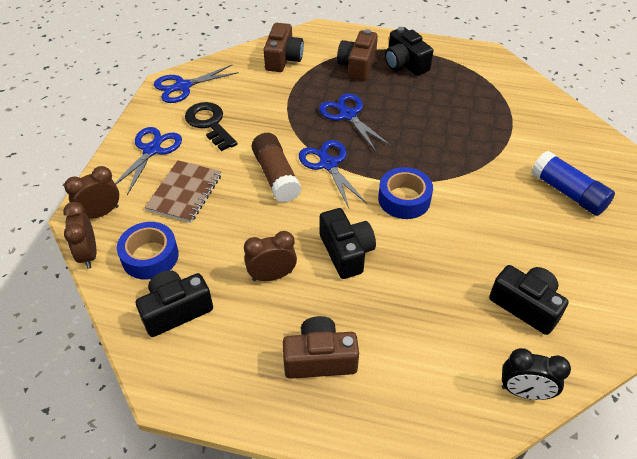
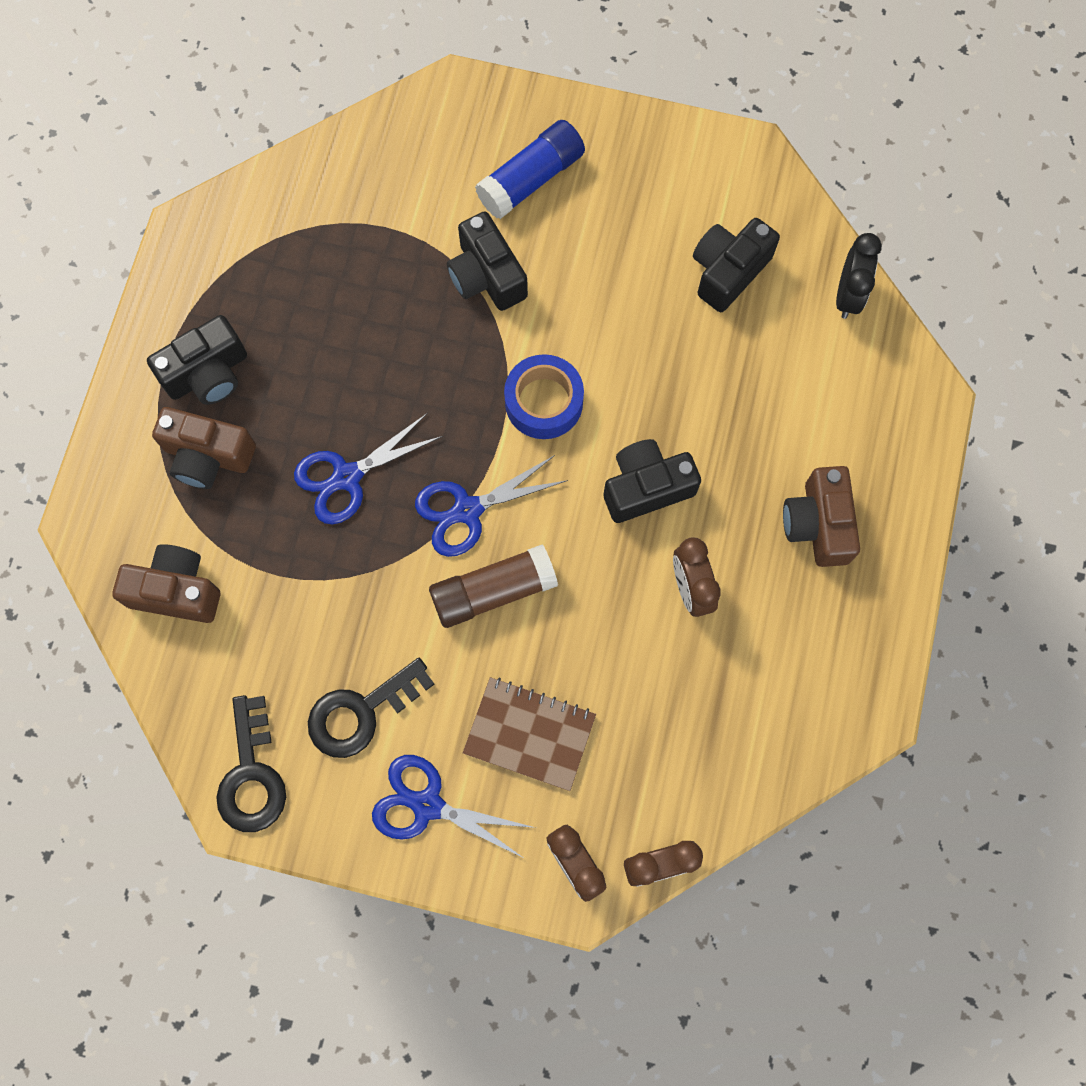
camera: 90 degrees left, 25 degrees up
(150, 256) = (660, 768): blue tape -> none
(176, 310) = (754, 716): black camera -> black camera (486, 276)
(182, 86) = (251, 775): blue scissors -> black key

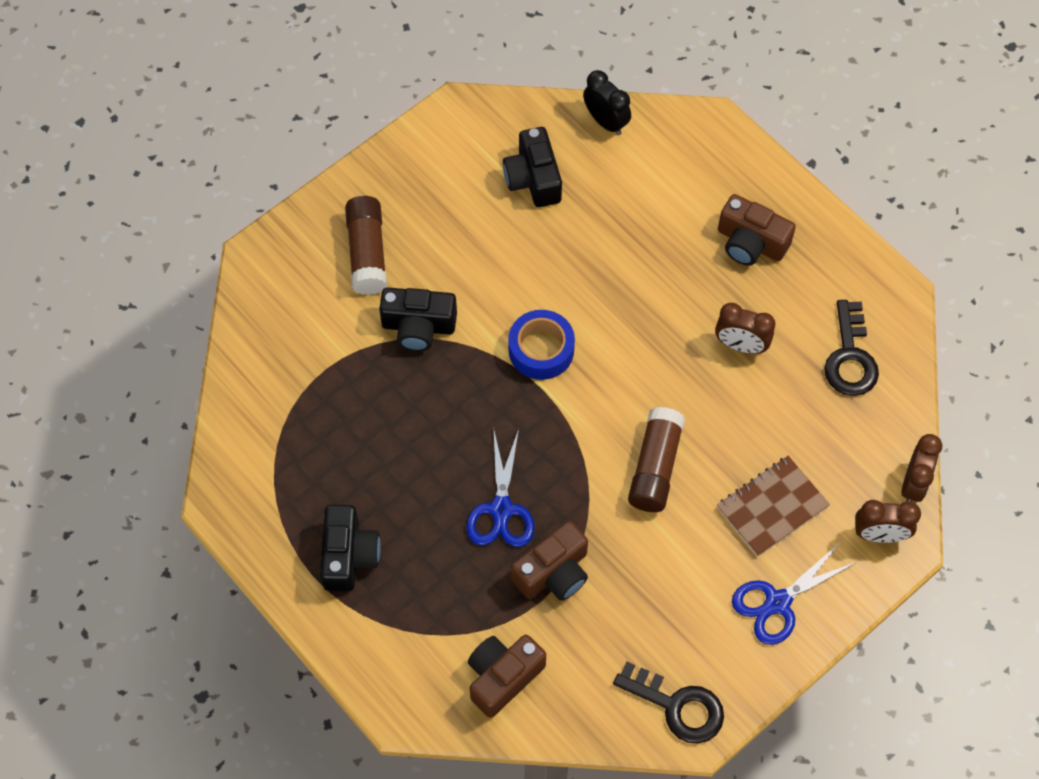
camera: 55 degrees left, 10 degrees down
(208, 456) = (414, 594): brown camera -> brown camera (553, 572)
(361, 712) = (682, 605): black key -> black key (850, 357)
(467, 510) = (584, 447): blue scissors -> none
(531, 179) = (367, 253): blue glue stick -> brown glue stick
(646, 487) = (650, 326): black camera -> none

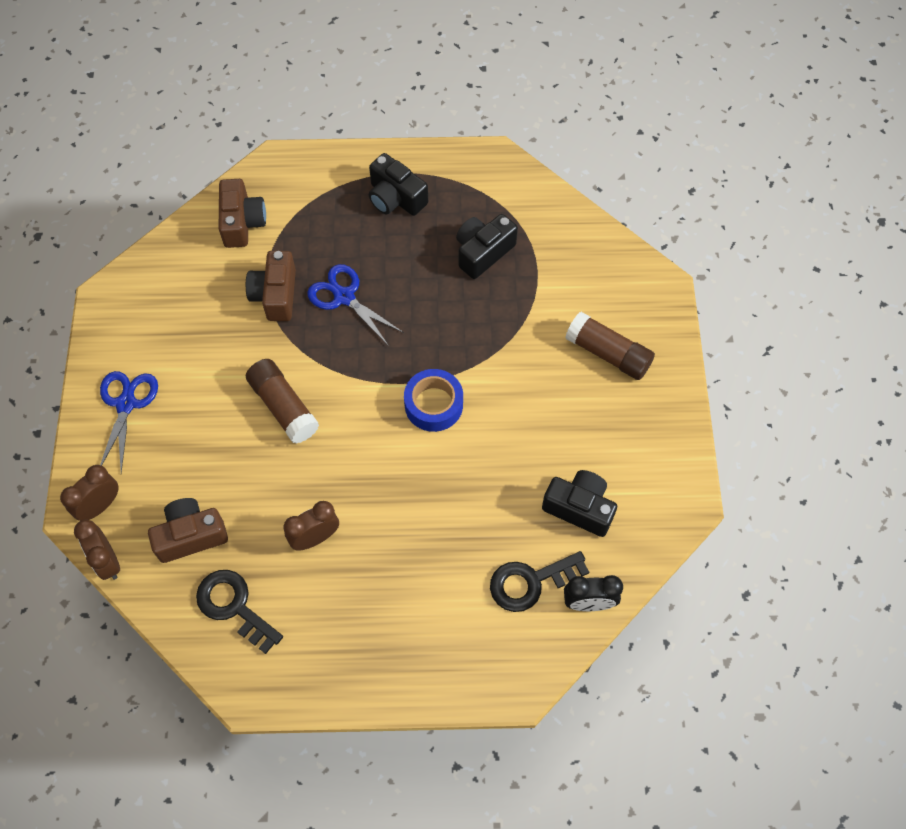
camera: 130 degrees right, 0 degrees up
(418, 326) = (520, 344): black camera -> black camera (483, 252)
(677, 706) = (129, 297): black key -> black key (530, 582)
(750, 242) = (388, 619): brown camera -> brown camera (191, 536)
(772, 507) = (186, 455): brown notebook -> none

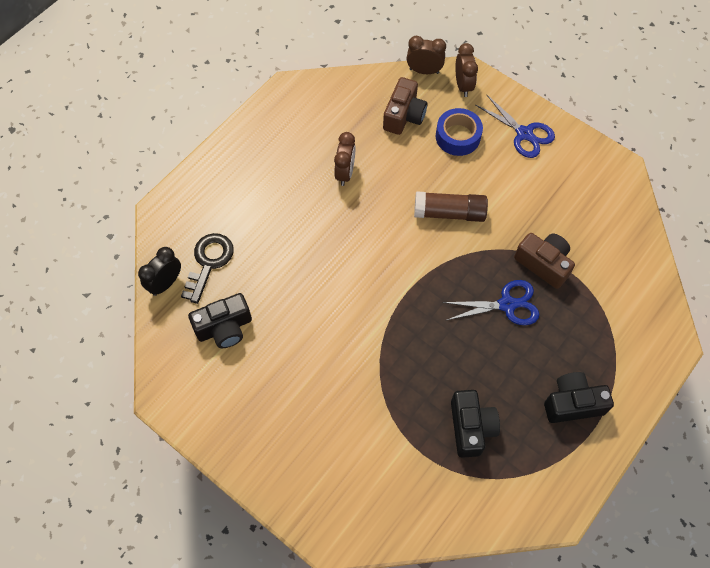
camera: 130 degrees right, 0 degrees up
(234, 606) = (341, 110): black key -> none
(242, 222) = (627, 283): brown camera -> none
(433, 405) = (374, 298): blue tape -> blue tape (458, 136)
(608, 353) = (311, 444): brown glue stick -> none

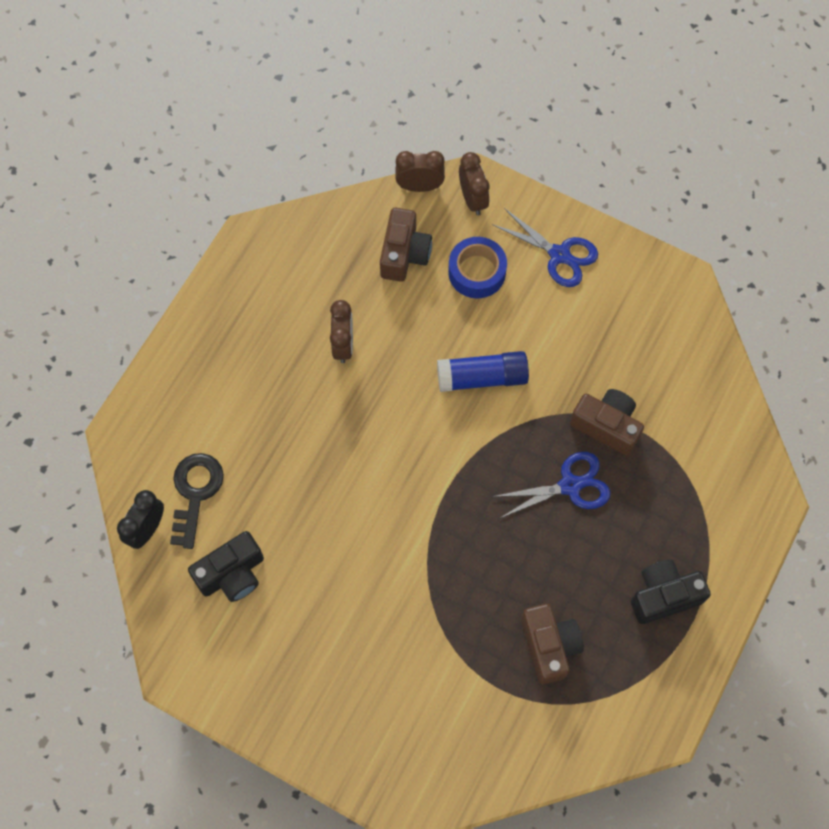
camera: 10 degrees left, 5 degrees up
(449, 213) = (482, 377): brown glue stick -> blue glue stick
(471, 427) = (549, 646): black camera -> brown camera

